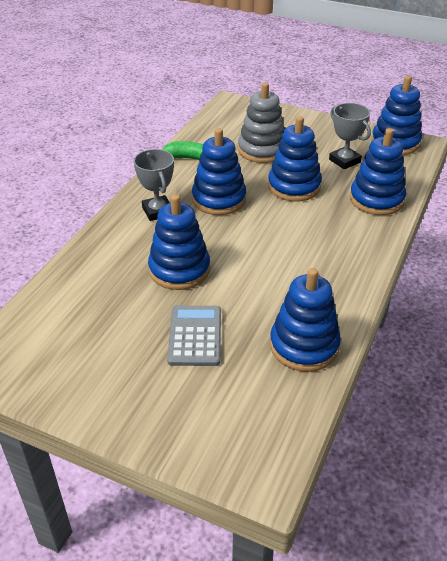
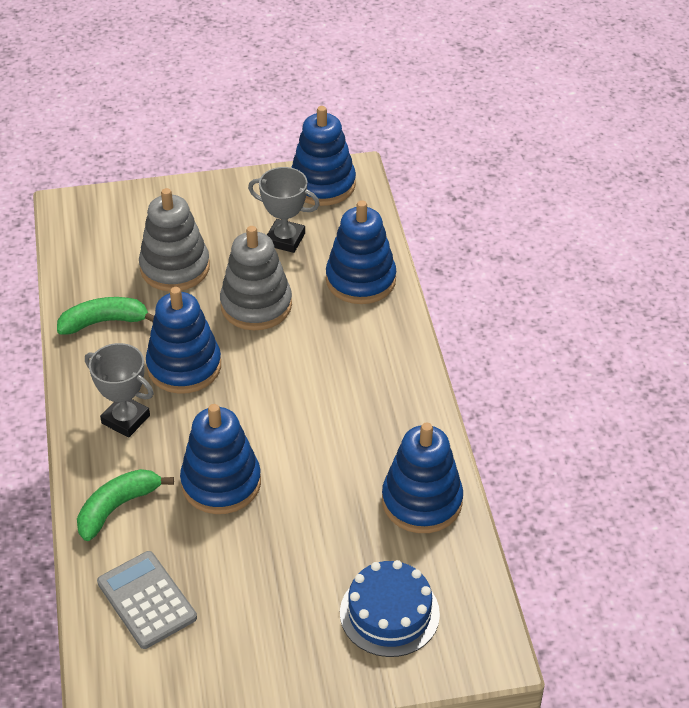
camera: 35 degrees left, 5 degrees up
(106, 254) = (117, 507): none -> green banana
(195, 336) = (307, 551): grey calculator -> grey calculator (146, 600)
(214, 406) = (389, 613): none -> blue cake
(294, 186) = (256, 305): blue stacking toy -> grey stacking toy

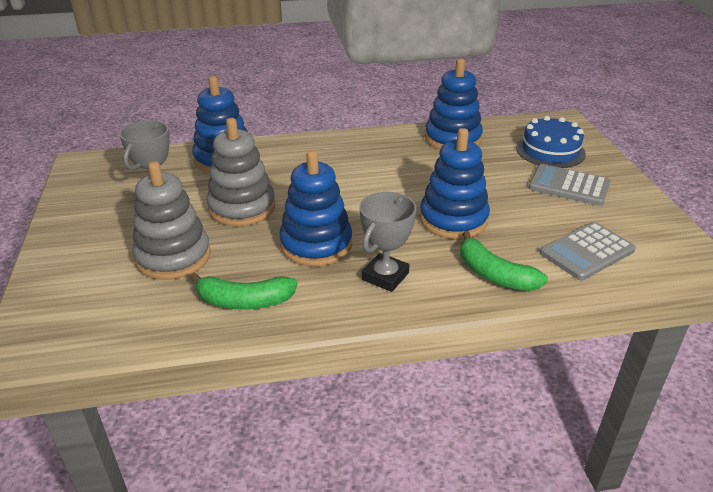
camera: 90 degrees left, 10 degrees down
(104, 322) = (244, 301): green banana -> green banana turned 75 degrees counterclockwise
(291, 614) = (568, 186): none -> grey calculator
(322, 184) = (89, 176): blue stacking toy -> none

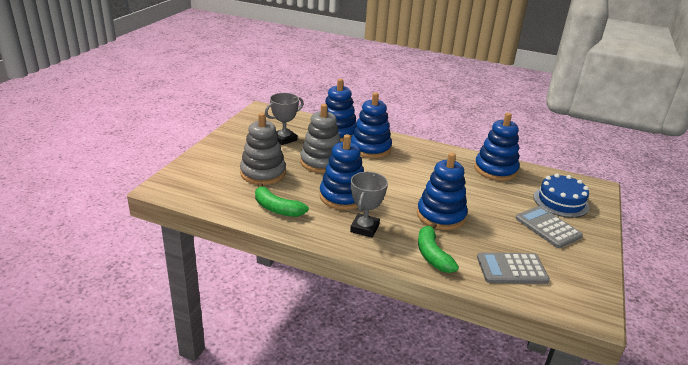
camera: 30 degrees right, 5 degrees down
(287, 165) = (370, 148): none -> blue stacking toy
(385, 276) = (364, 228): grey trophy -> grey trophy turned 45 degrees counterclockwise

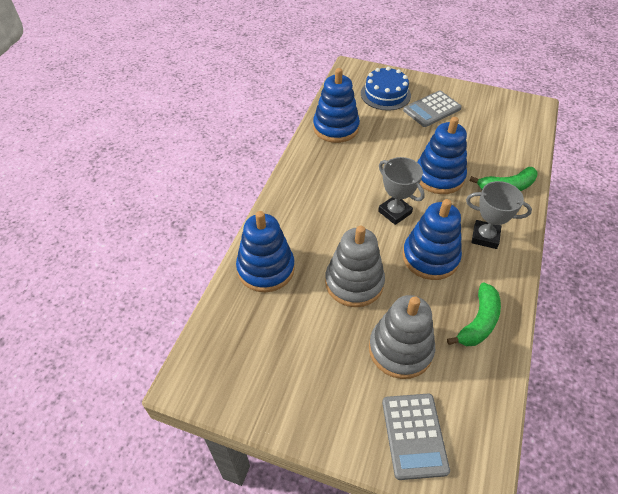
camera: 90 degrees left, 20 degrees up
(284, 139) = (295, 334): grey trophy -> grey trophy (394, 212)
(370, 148) = (306, 231): blue stacking toy -> none
(511, 269) = (503, 139): grey calculator -> grey calculator (414, 435)

